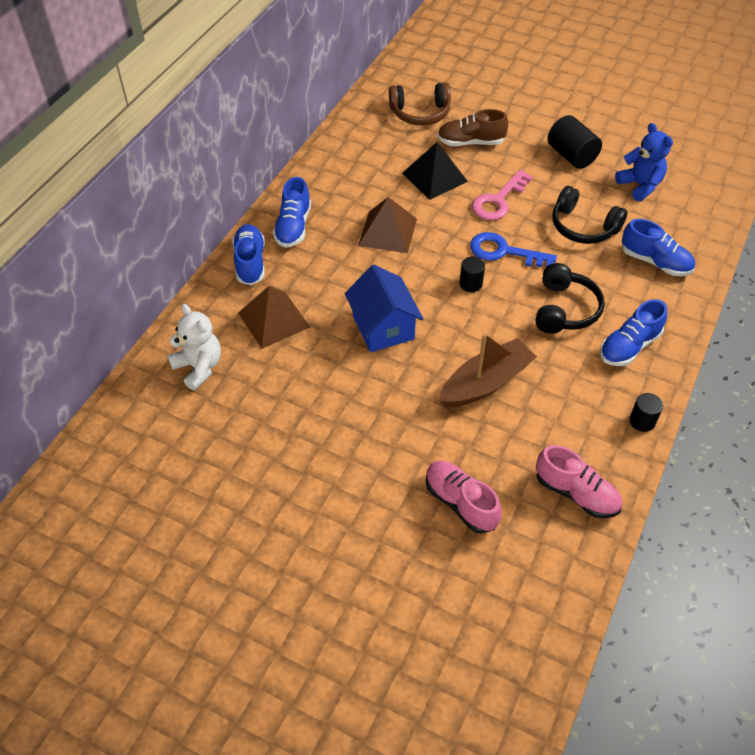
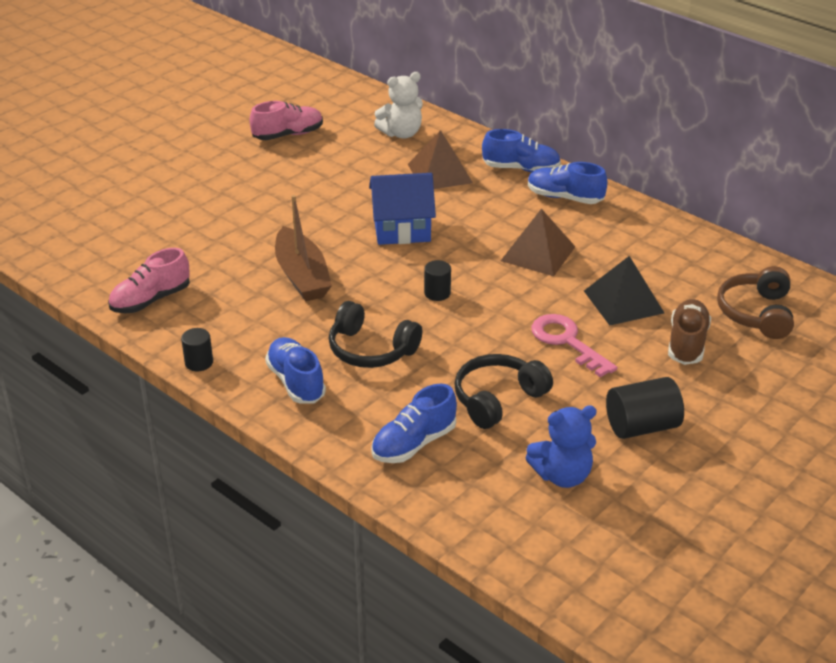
camera: 105 degrees right, 15 degrees down
(460, 502) = (185, 237): pink shoe -> pink shoe (288, 135)
(504, 252) = (477, 326): blue key -> none

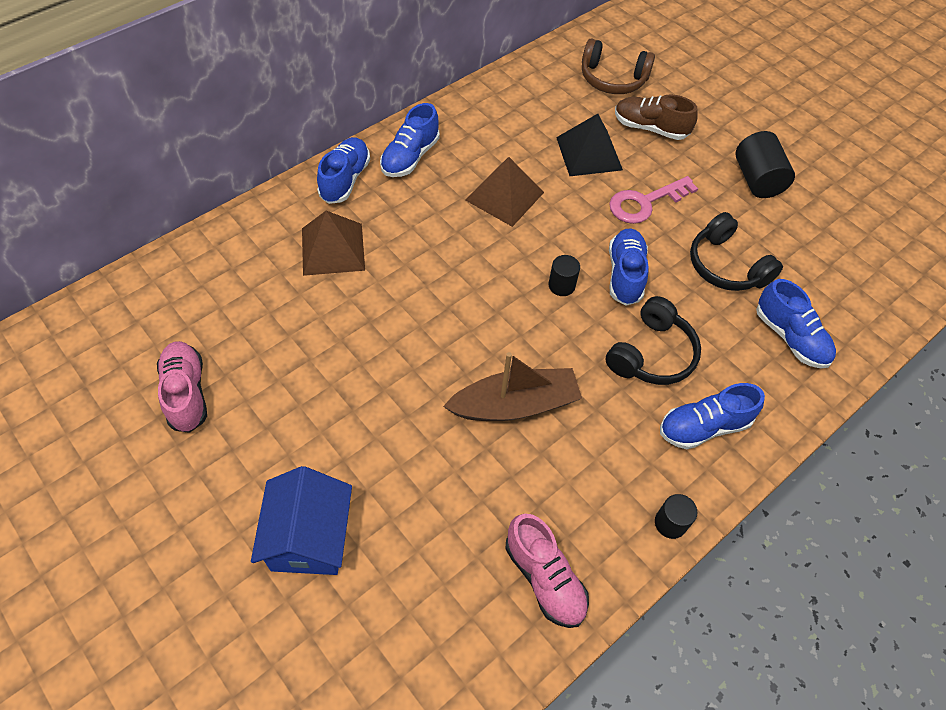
camera: 85 degrees left, 20 degrees up
(401, 133) = (230, 271): white teddy bear -> none
(402, 229) = (440, 299): blue house -> blue house (309, 538)
(463, 331) = (625, 274): none -> blue shoe
(562, 475) = (820, 241): blue teddy bear -> none

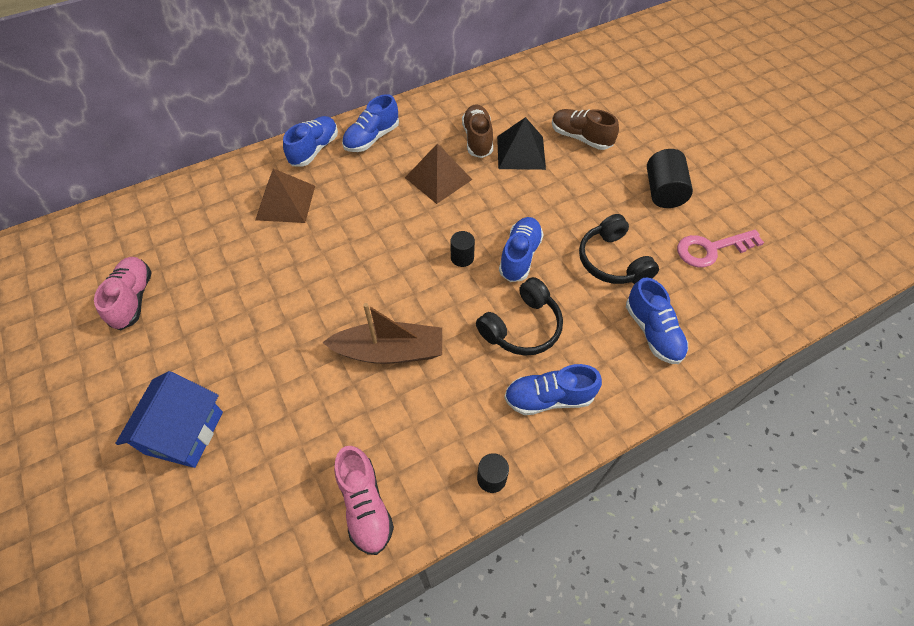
camera: 15 degrees right, 0 degrees up
(535, 144) = (477, 139): none -> brown shoe
(612, 79) = (560, 94): brown headphones -> none
(645, 203) = (556, 199): pink key -> pink key (711, 249)

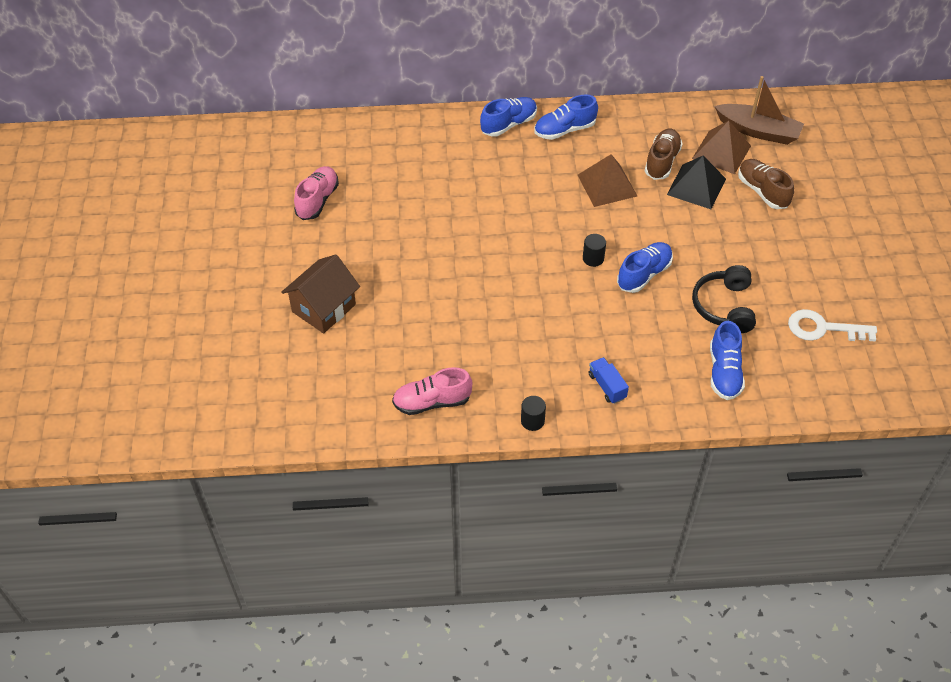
camera: 25 degrees right, 5 degrees down
(184, 432) = (324, 308): blue house -> brown house
(285, 202) = (464, 163): brown pyramid -> brown pyramid (721, 152)
(365, 505) = (432, 402): pink shoe -> pink shoe turned 75 degrees clockwise
(389, 351) = (498, 308): brown boat -> brown boat (758, 131)
(522, 327) = (614, 329): black headphones -> none
(549, 398) = (607, 386): blue shoe -> blue truck
(663, 192) = (811, 265): black cylinder -> none
(711, 249) = (823, 328): pink key -> white key

